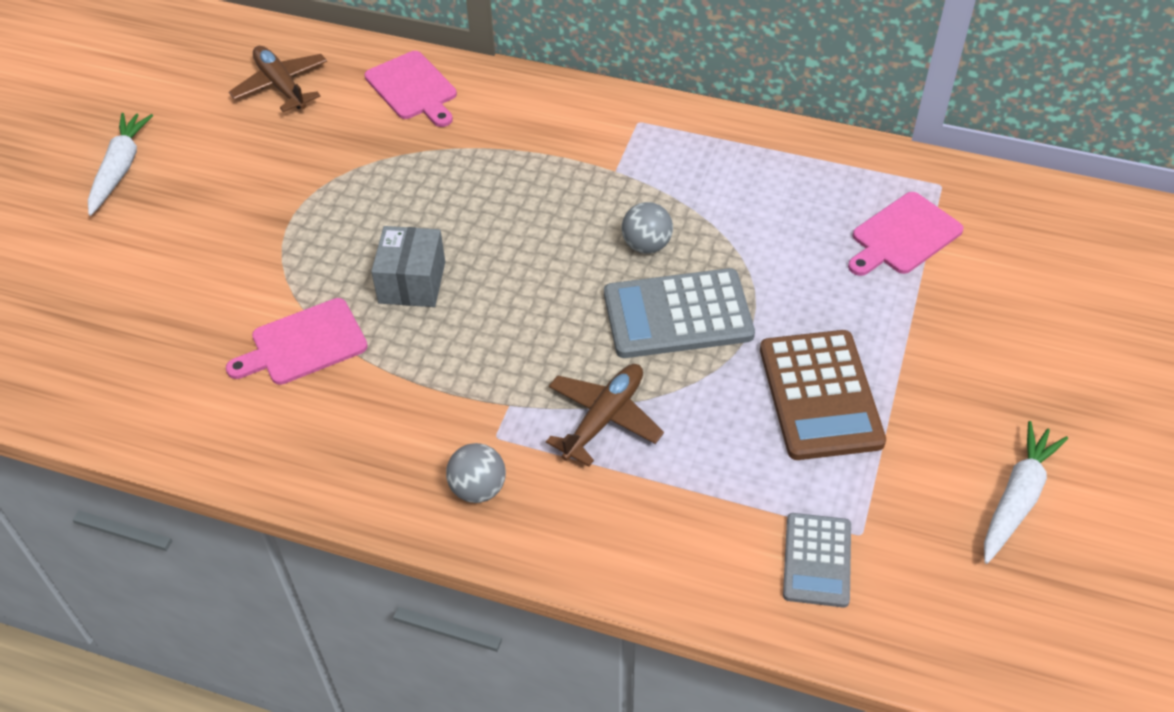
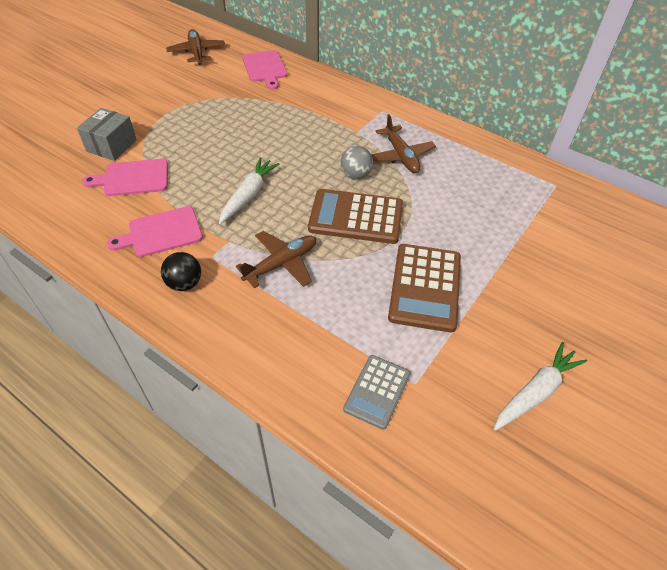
camera: 15 degrees right, 0 degrees up
(120, 169) = (92, 72): white carrot -> white carrot (248, 195)
(412, 282) = (210, 161): grey box -> grey box (111, 146)
(478, 489) = (184, 283): grey ball -> black ball
(677, 314) = (356, 217): grey calculator -> brown calculator
(701, 195) = (401, 156): none -> brown plane
(903, 236) = (519, 208): pink cutting board -> pink cutting board (161, 233)

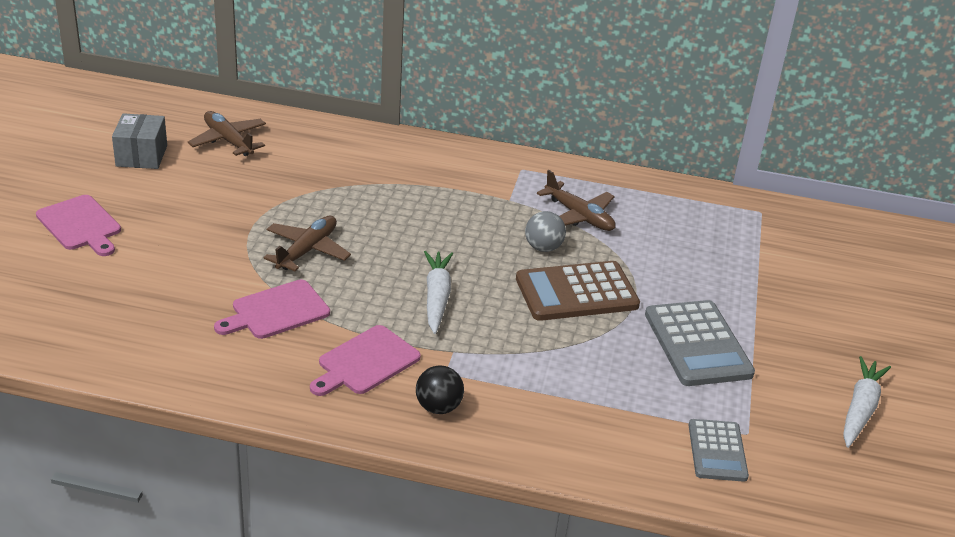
camera: 25 degrees left, 15 degrees down
(111, 146) = (214, 280): grey box -> grey box (141, 156)
(265, 68) = (337, 144): pink cutting board -> pink cutting board (81, 225)
(281, 264) = (531, 359): brown plane -> brown plane (307, 250)
(425, 287) = (697, 344): brown calculator -> grey calculator

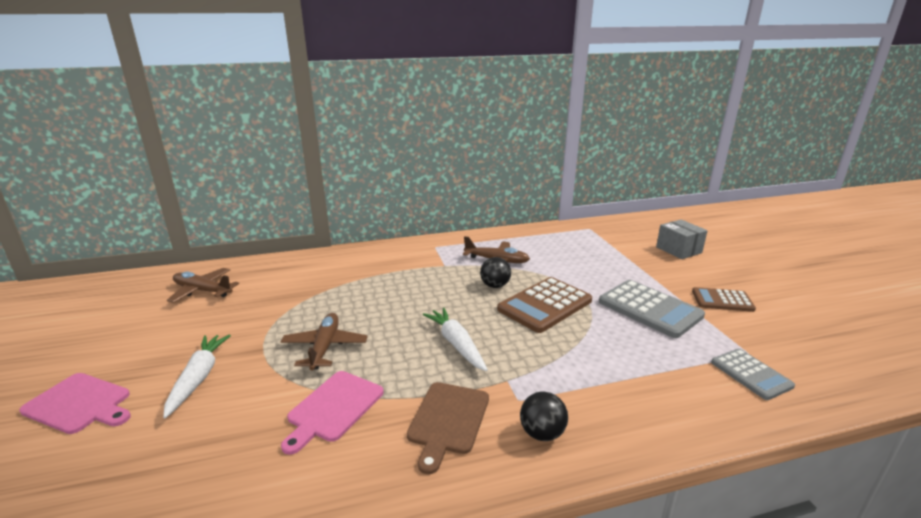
camera: 25 degrees left, 10 degrees down
(141, 156) = (124, 324): grey box -> grey box (678, 250)
(365, 362) = (448, 420): pink cutting board -> brown cutting board
(543, 248) = (495, 286): grey ball -> black ball
(807, 370) = (722, 300): none -> brown calculator
(860, 409) = (777, 311): white carrot -> white carrot (198, 378)

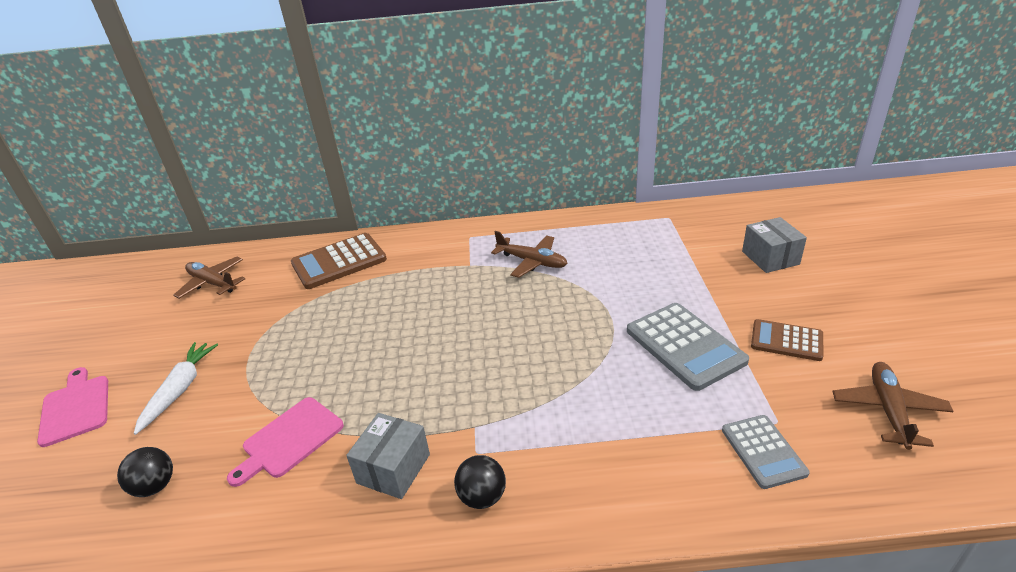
camera: 15 degrees right, 10 degrees up
(80, 404) = (75, 407): pink cutting board -> pink cutting board turned 150 degrees counterclockwise
(325, 347) = (306, 365): brown plane -> brown plane (888, 410)
(448, 420) = (393, 468): brown cutting board -> grey box
(456, 344) = (440, 374): white carrot -> none
(495, 286) = (514, 298): black ball -> black ball (155, 486)
(545, 305) = (560, 330): brown calculator -> brown calculator (339, 262)

